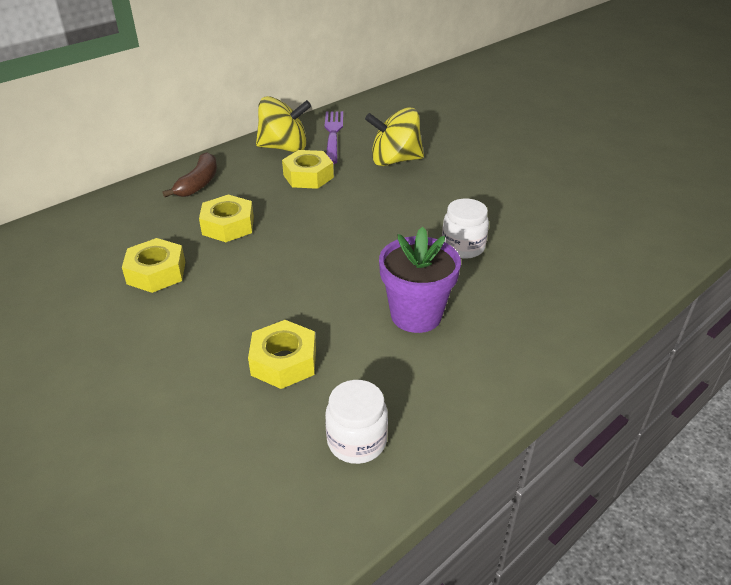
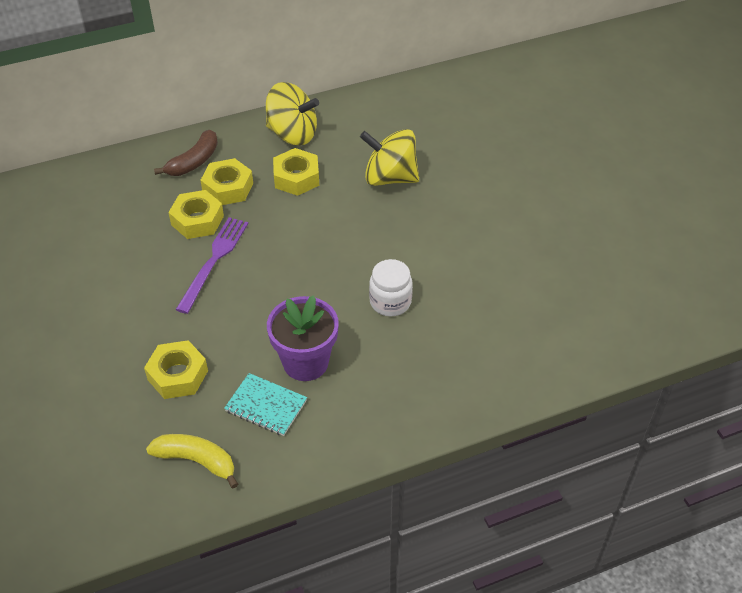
camera: 20 degrees right, 10 degrees up
(156, 273) = (117, 257): yellow nut -> yellow nut (228, 188)
(333, 134) = (349, 126): purple fork -> purple fork (214, 261)
(357, 441) = (197, 461): white jar -> yellow banana
(400, 365) = (266, 406): none -> turquoise notebook

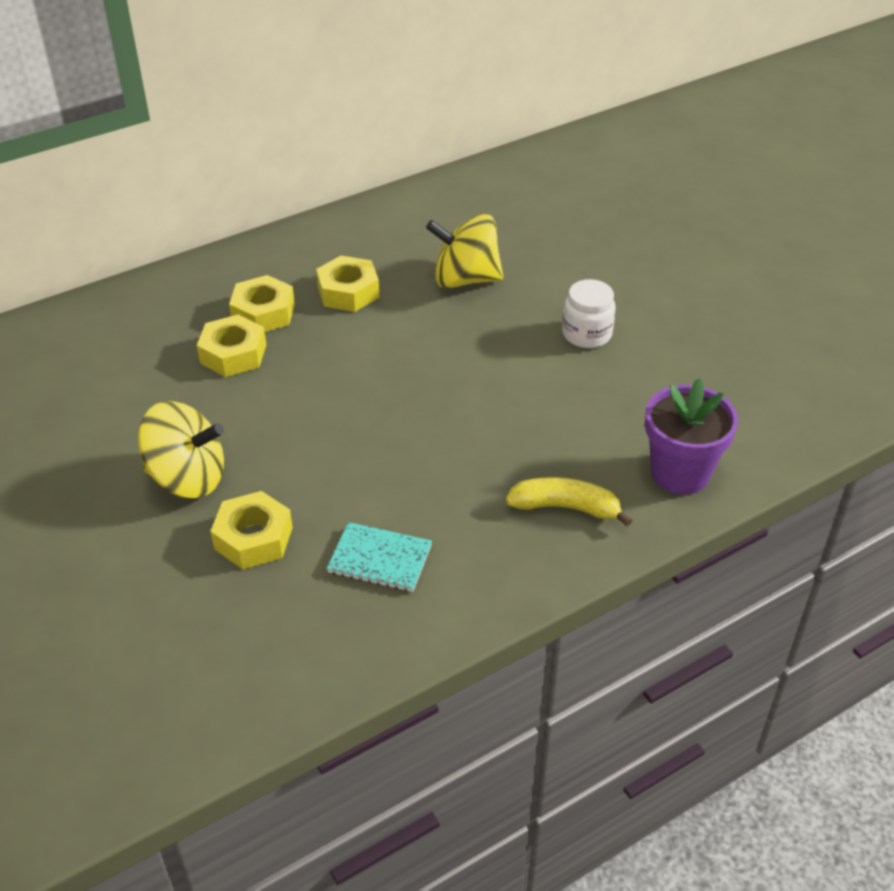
camera: 10 degrees left, 5 degrees down
(194, 162) = (211, 288): brown banana -> none
(197, 461) = (305, 638): yellow banana -> yellow banana (566, 507)
(214, 261) = (267, 398): purple fork -> none
(292, 134) = (330, 244): yellow spinning top -> yellow spinning top (187, 478)
(305, 362) = (417, 501): purple flower pot -> purple flower pot (680, 473)
(390, 302) = (506, 418): white jar -> white jar (586, 334)

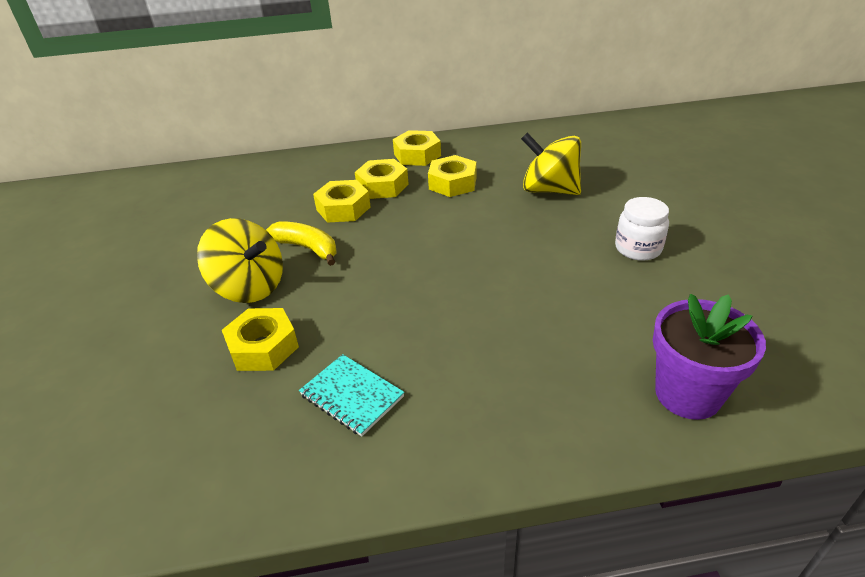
camera: 25 degrees right, 5 degrees down
(281, 259) = (417, 155): none -> yellow nut
(566, 507) = (551, 397): yellow banana -> yellow banana (307, 248)

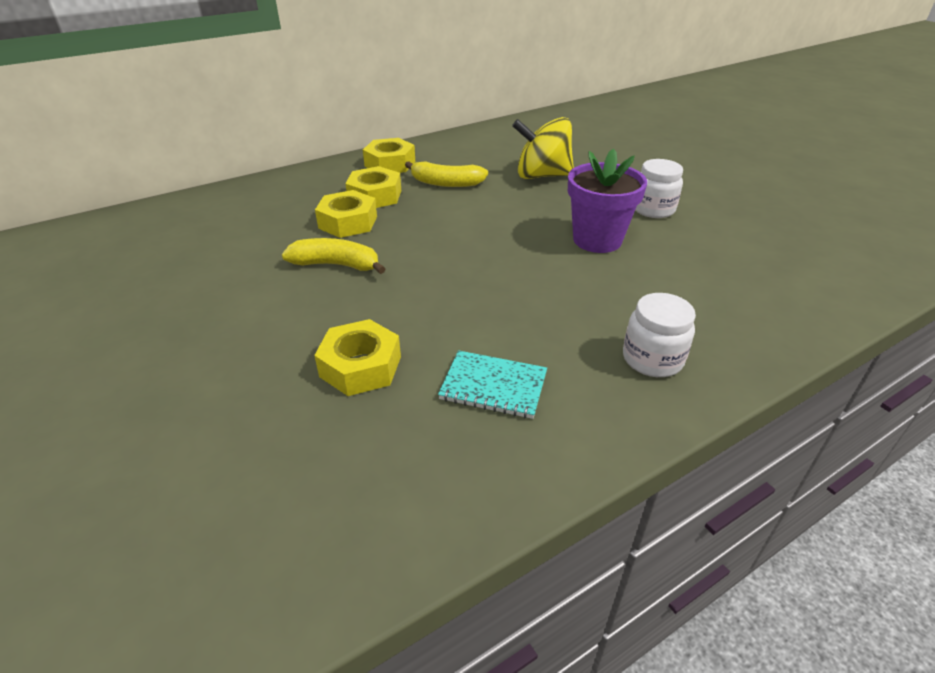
camera: 25 degrees left, 0 degrees up
(249, 287) = (298, 314): yellow spinning top -> none
(452, 183) = (446, 183): yellow nut -> yellow banana
(512, 411) = (652, 359): none -> white jar
(687, 394) = (777, 310): purple flower pot -> purple flower pot (597, 240)

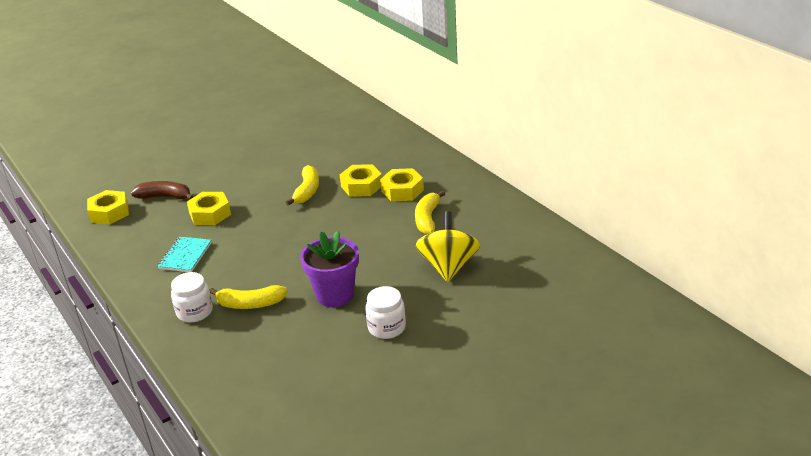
camera: 90 degrees right, 5 degrees down
(259, 443) = (165, 197): none -> brown banana
(390, 164) = (461, 189): yellow nut -> yellow nut (109, 213)
(624, 305) = (250, 304): none -> yellow banana

